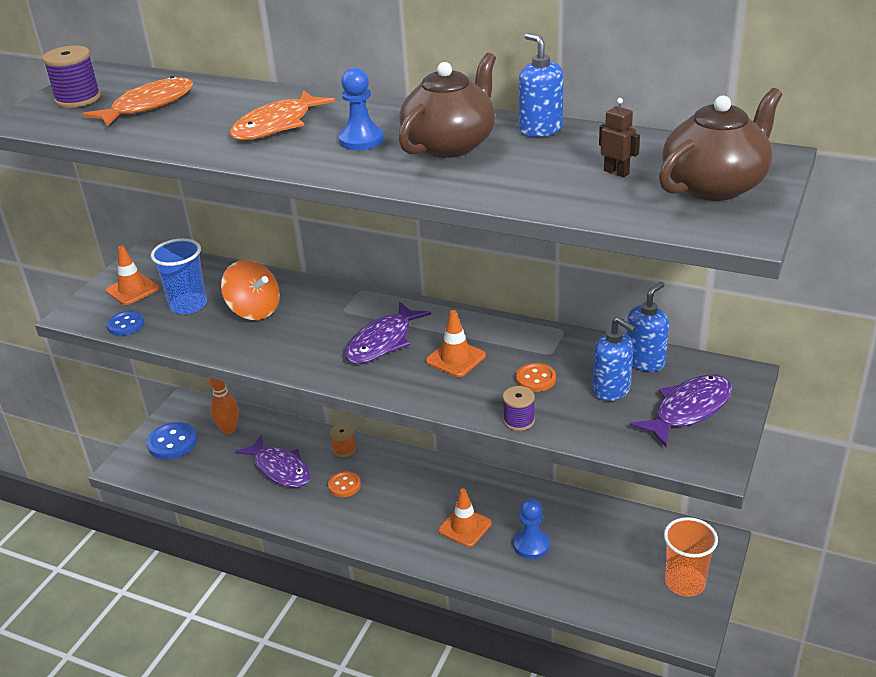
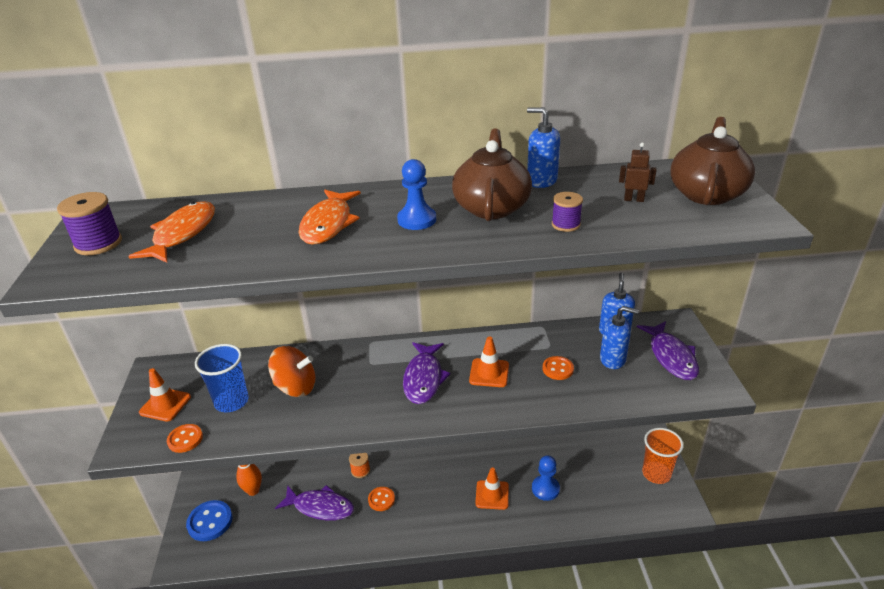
camera: 30 degrees left, 0 degrees up
(126, 325) = (185, 439): blue button -> orange button
(519, 420) = (575, 405): purple spool -> purple spool (566, 224)
(688, 410) = (671, 356): purple fish -> purple fish turned 150 degrees clockwise

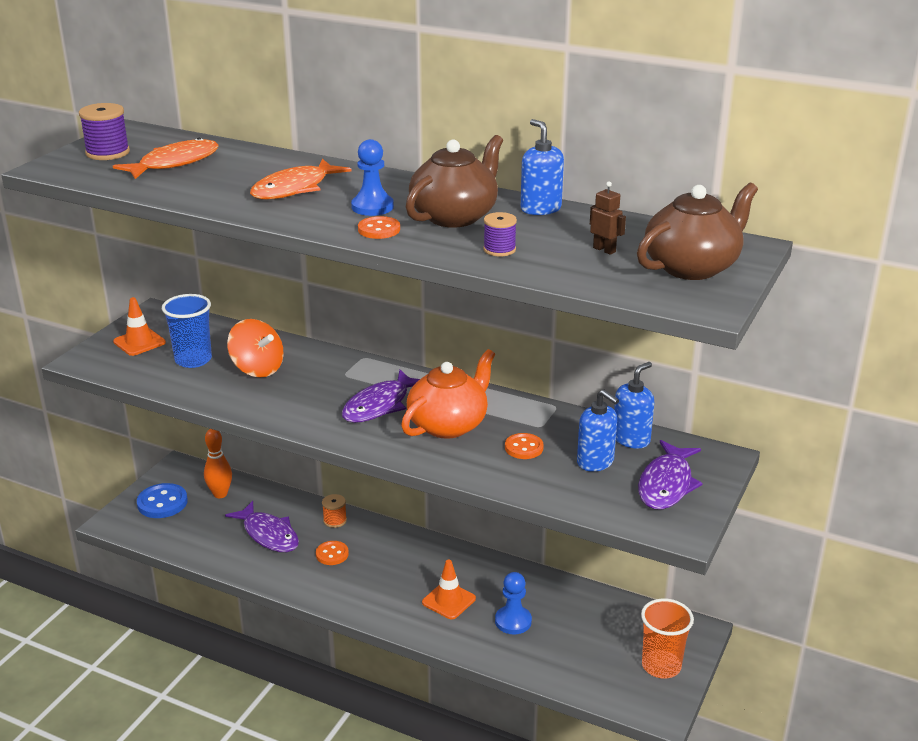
camera: 30 degrees right, 5 degrees down
(185, 439) = (130, 373): orange button -> orange button (379, 229)
(489, 373) = (449, 424): orange traffic cone -> orange teapot

